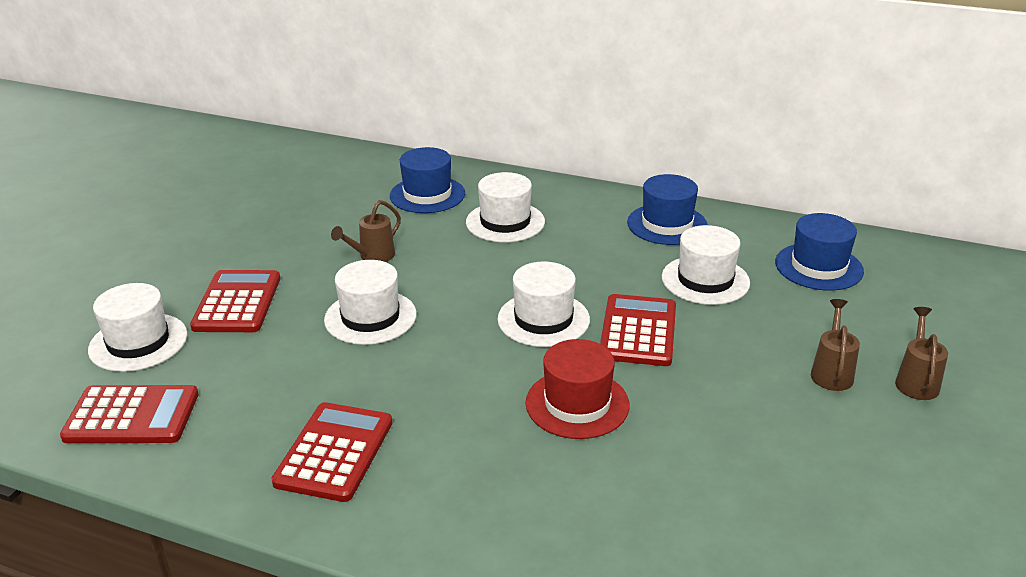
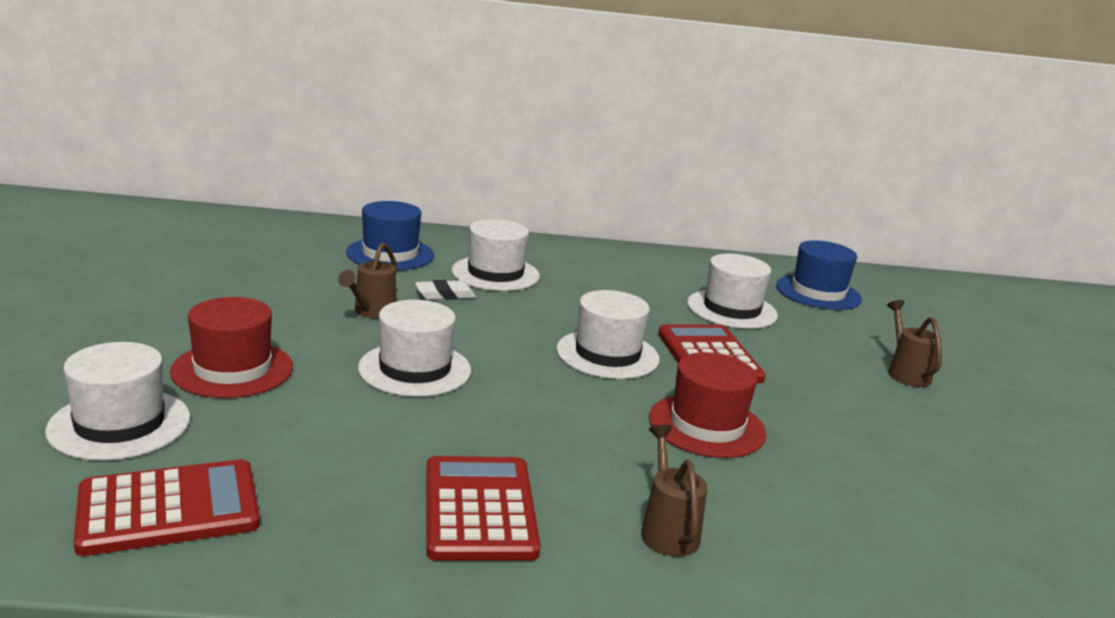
camera: 25 degrees left, 10 degrees down
(237, 302) = (232, 369): red calculator -> red hat
(445, 242) = (445, 295): none -> white eraser
(667, 224) = (657, 267): blue hat -> none
(916, 381) = (977, 372): brown watering can -> brown watering can (667, 530)

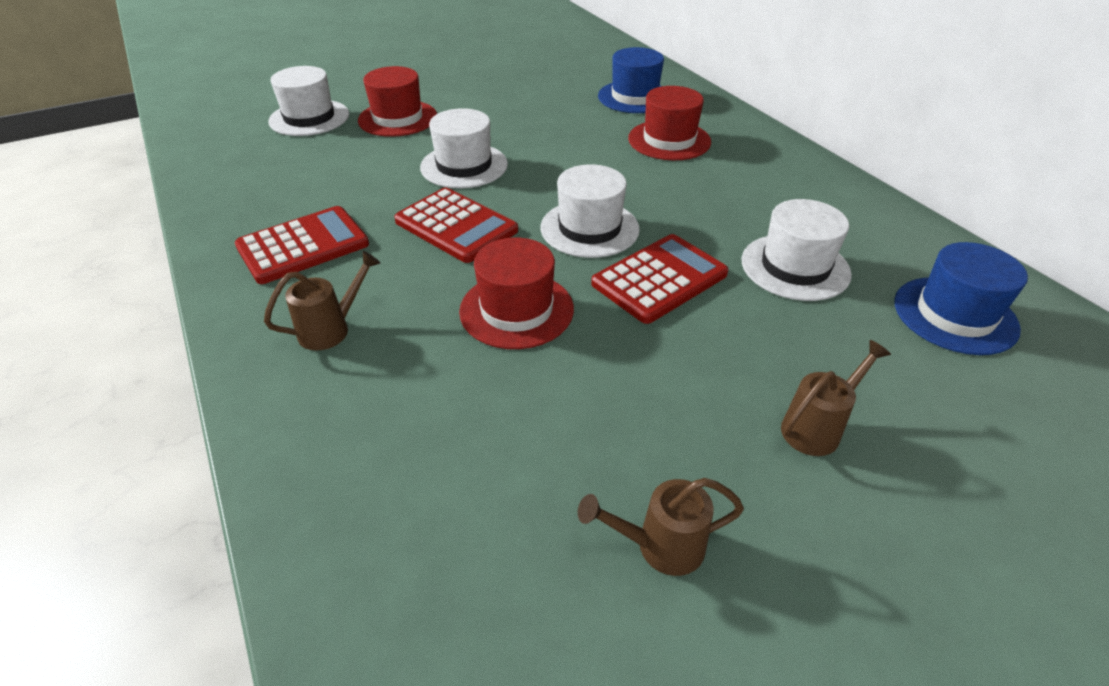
camera: 65 degrees right, 20 degrees up
(169, 508) = (239, 160): red calculator -> red calculator (456, 226)
(371, 312) = (529, 125): brown watering can -> brown watering can (660, 546)
(445, 295) = (597, 136): white eraser -> none
(495, 273) = (669, 140): white hat -> red hat

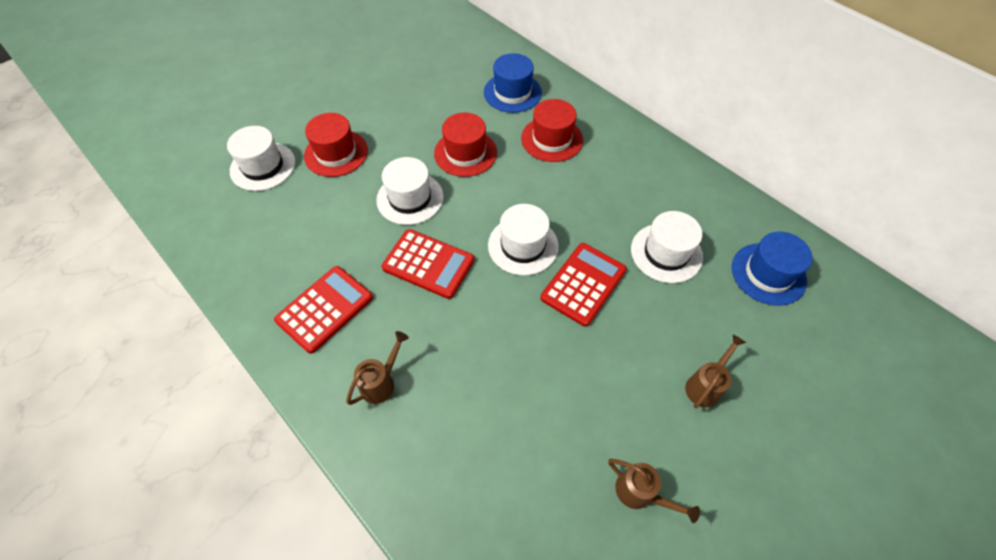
camera: 15 degrees left, 15 degrees up
(516, 310) = (499, 334): red hat -> red hat (465, 153)
(660, 546) = (640, 493): brown watering can -> brown watering can turned 120 degrees counterclockwise

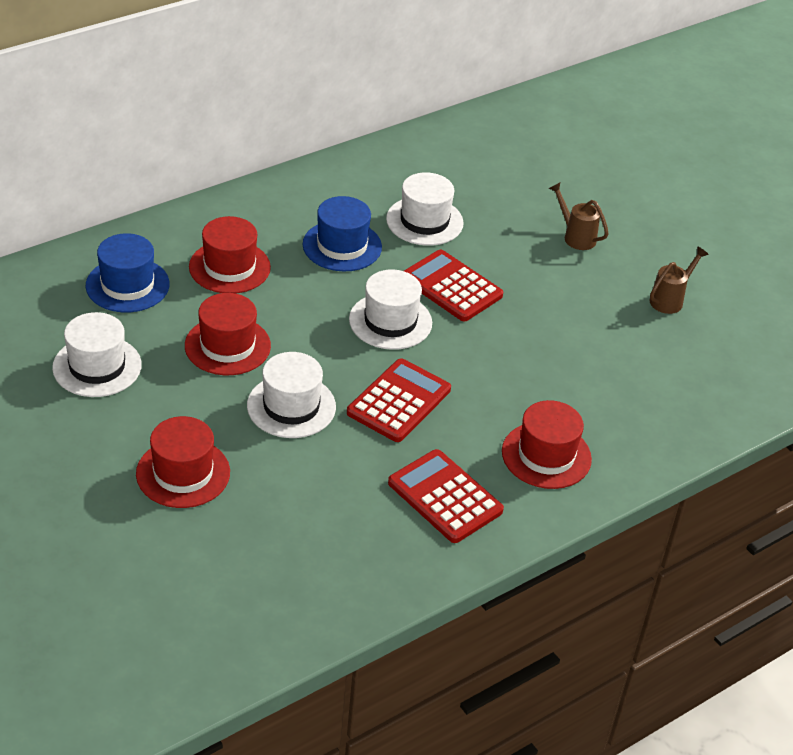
camera: 85 degrees left, 15 degrees down
(263, 166) = (182, 555): white hat -> white hat (97, 366)
(381, 382) = (546, 455): brown watering can -> red hat
(768, 274) = (464, 165): blue hat -> blue hat (342, 246)

